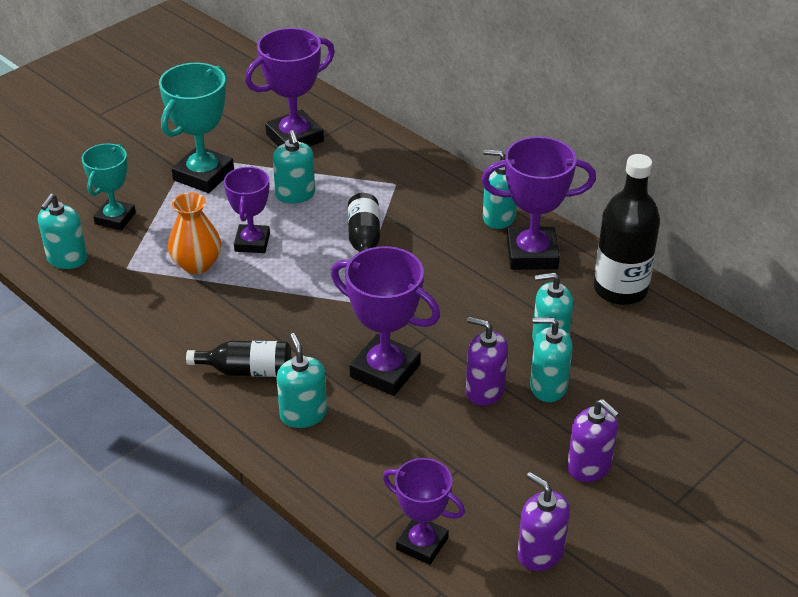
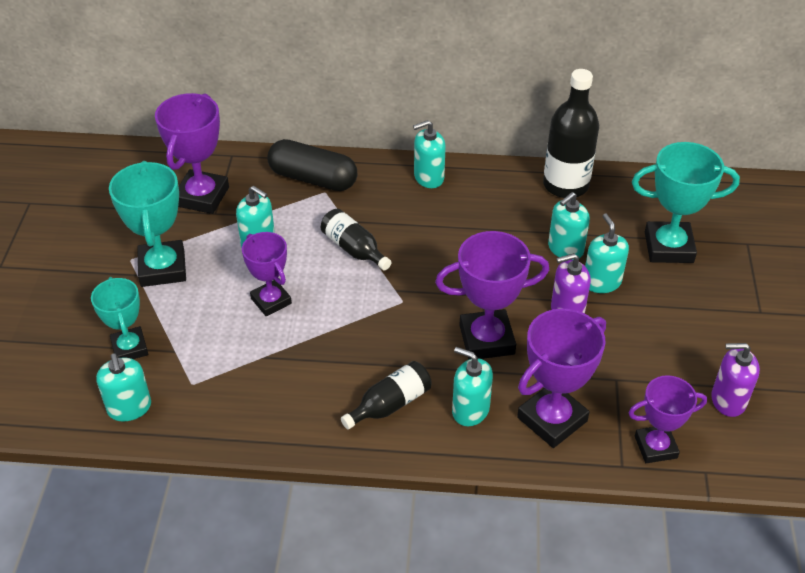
camera: 40 degrees left, 5 degrees up
(197, 264) = (248, 345): orange vase -> none
(398, 168) = (313, 178): none -> black capsule
(532, 254) = (482, 192): purple trophy -> purple trophy (552, 419)
(548, 386) = (601, 282): turquoise soap dispenser -> turquoise soap dispenser turned 105 degrees clockwise
(589, 466) = (688, 321): purple soap dispenser -> none
(654, 396) = (668, 247): none -> turquoise trophy

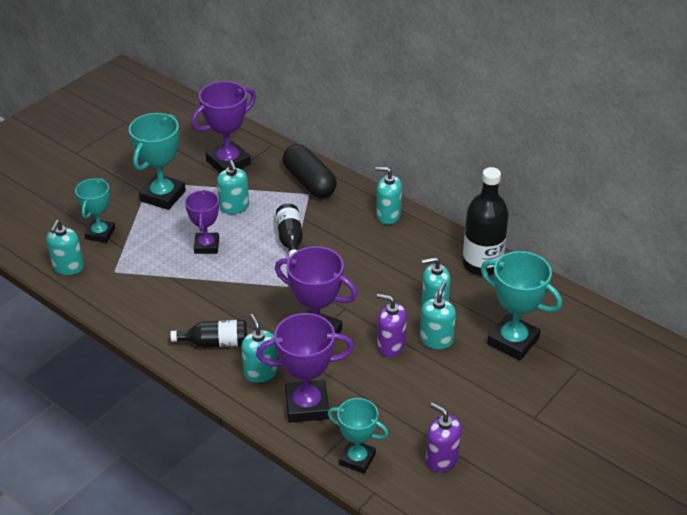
camera: 35 degrees right, 5 degrees down
(655, 447) = (357, 459): purple trophy -> turquoise trophy

